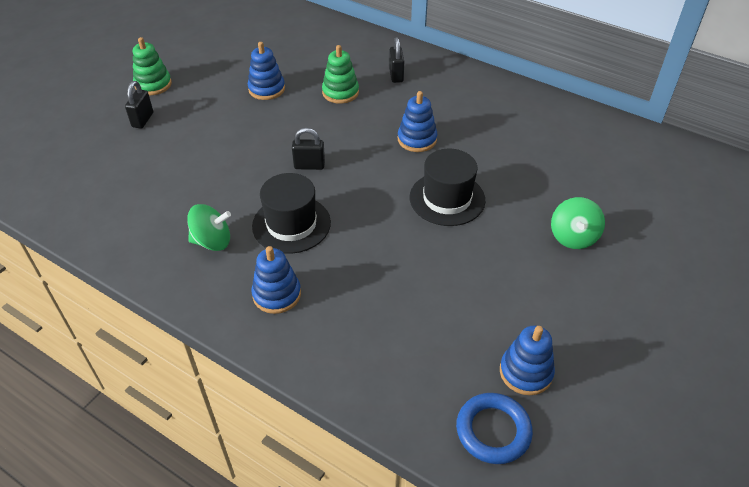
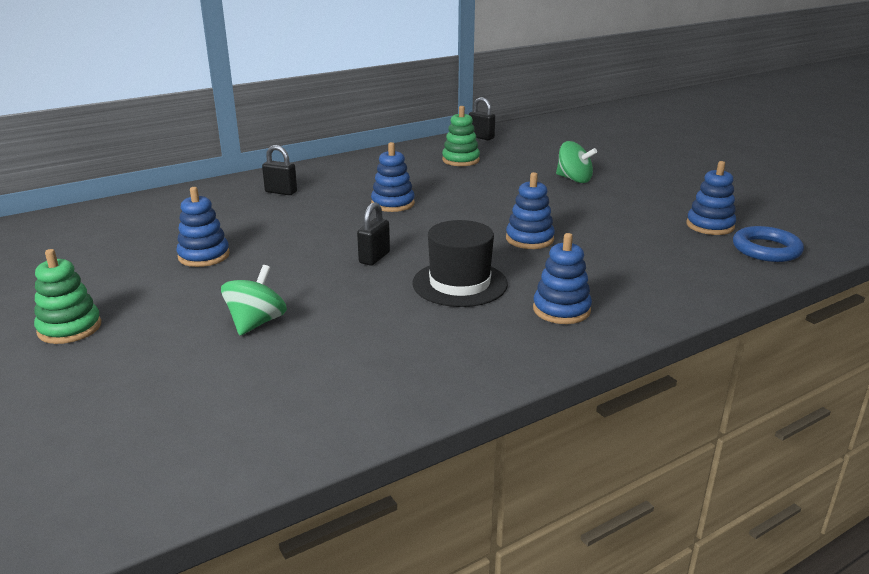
camera: 65 degrees left, 20 degrees down
(142, 120) = (142, 348): black padlock -> black padlock (481, 137)
(212, 241) = (448, 334): green spinning top -> green spinning top (256, 323)
(340, 92) = (270, 220): green stacking toy -> green stacking toy (460, 160)
(399, 242) = (529, 239): none -> blue stacking toy
(447, 198) = (489, 209): black hat -> none

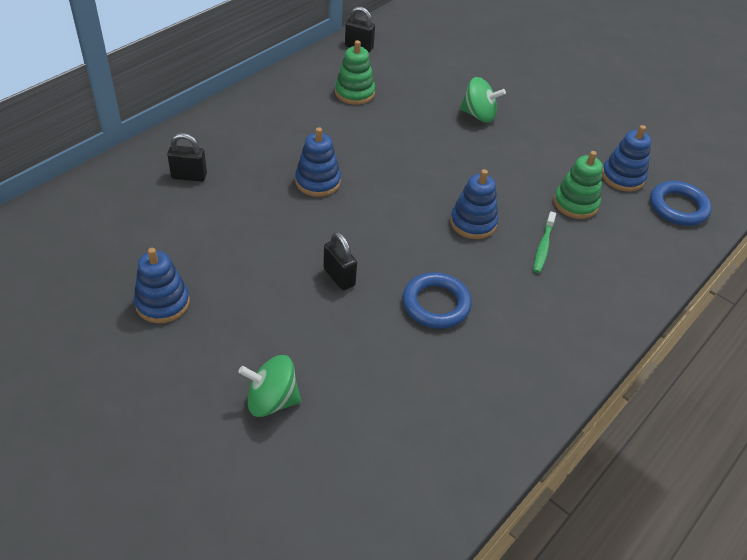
camera: 20 degrees left, 20 degrees up
(69, 328) = (84, 447): green stacking toy -> green stacking toy (575, 203)
(256, 323) = (271, 400): green spinning top -> green spinning top turned 90 degrees counterclockwise
(374, 258) = (339, 277): black padlock -> black padlock turned 45 degrees counterclockwise
(459, 283) = (436, 304): black hat -> blue ring
(561, 310) = (538, 327): blue stacking toy -> none
(596, 260) = (543, 247): none -> green toothbrush

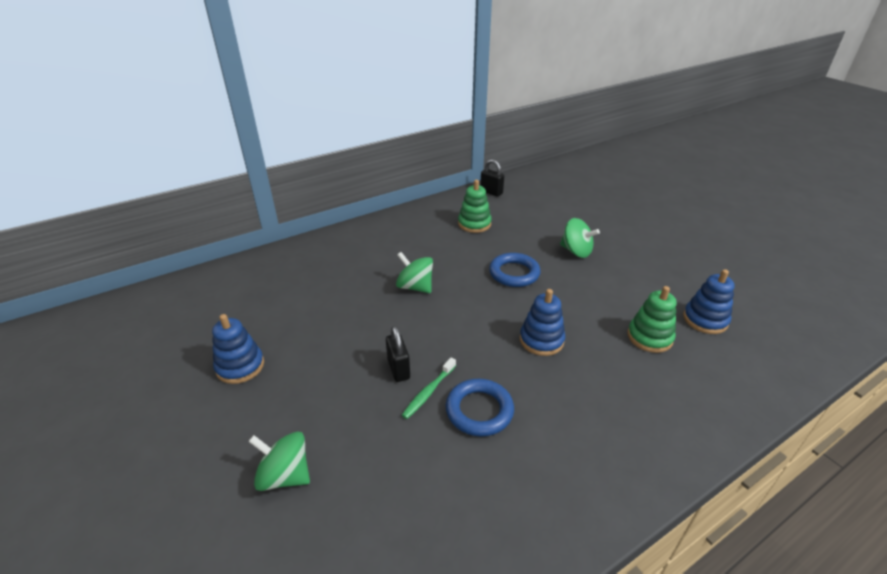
camera: 20 degrees right, 10 degrees down
(189, 176) = (314, 269): black padlock -> none
(318, 182) = (415, 287): blue stacking toy -> green spinning top
(543, 247) = (605, 373): green toothbrush -> green toothbrush (428, 392)
(678, 207) = (761, 356): blue ring -> blue ring (514, 273)

